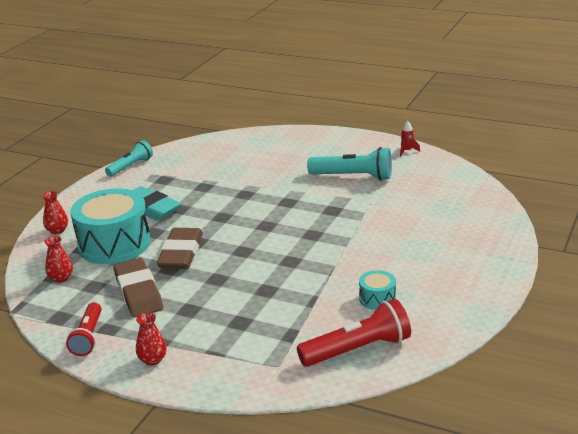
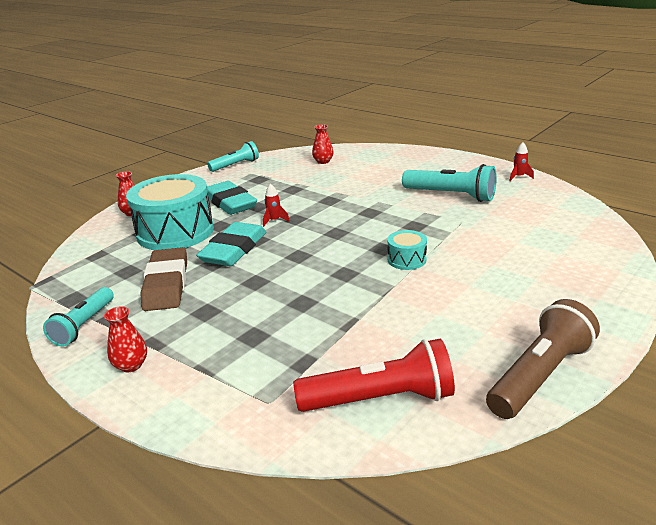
camera: 15 degrees right, 0 degrees up
(61, 278) = (103, 258): red vase -> red vase (323, 161)
(88, 337) = (84, 325): red flashlight -> turquoise flashlight
(181, 253) = (234, 249): brown eraser -> turquoise eraser
(203, 221) = (274, 220): none -> red rocket
(377, 299) = (430, 334): turquoise drum -> turquoise drum (406, 259)
(463, 315) = (539, 376): none -> brown flashlight

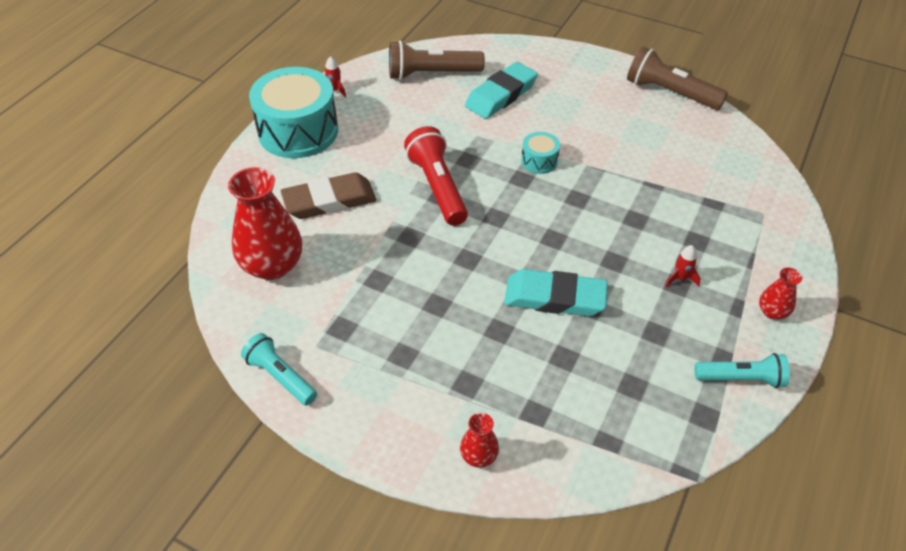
camera: 105 degrees left, 20 degrees up
(166, 284) = (644, 336): brown eraser -> brown eraser (329, 201)
(175, 232) = (526, 374): turquoise drum -> turquoise drum (298, 131)
(230, 203) = (428, 340): turquoise eraser -> turquoise eraser (501, 95)
(274, 220) = (475, 278): red rocket -> red rocket (680, 278)
(323, 161) = (272, 265): red vase -> red vase, size x2.08
(380, 399) = (729, 160): red flashlight -> red flashlight (437, 187)
(451, 195) = (388, 138): turquoise flashlight -> none
(553, 216) = (431, 74): none -> brown flashlight

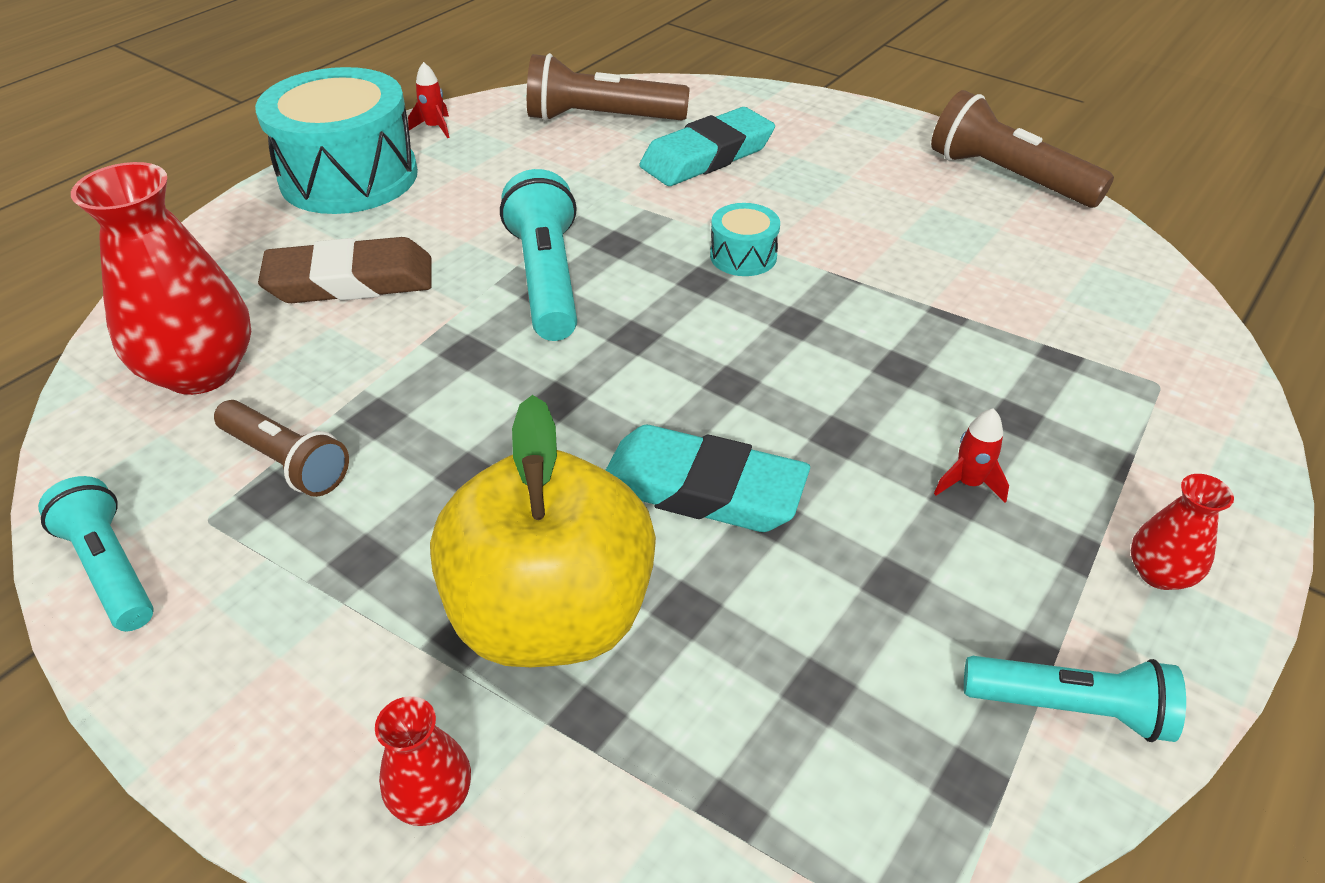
camera: 10 degrees right, 5 degrees down
(342, 310) = (286, 461): none -> brown flashlight
(437, 187) = (547, 279): red flashlight -> turquoise flashlight
(503, 370) = (552, 615): none -> yellow apple

